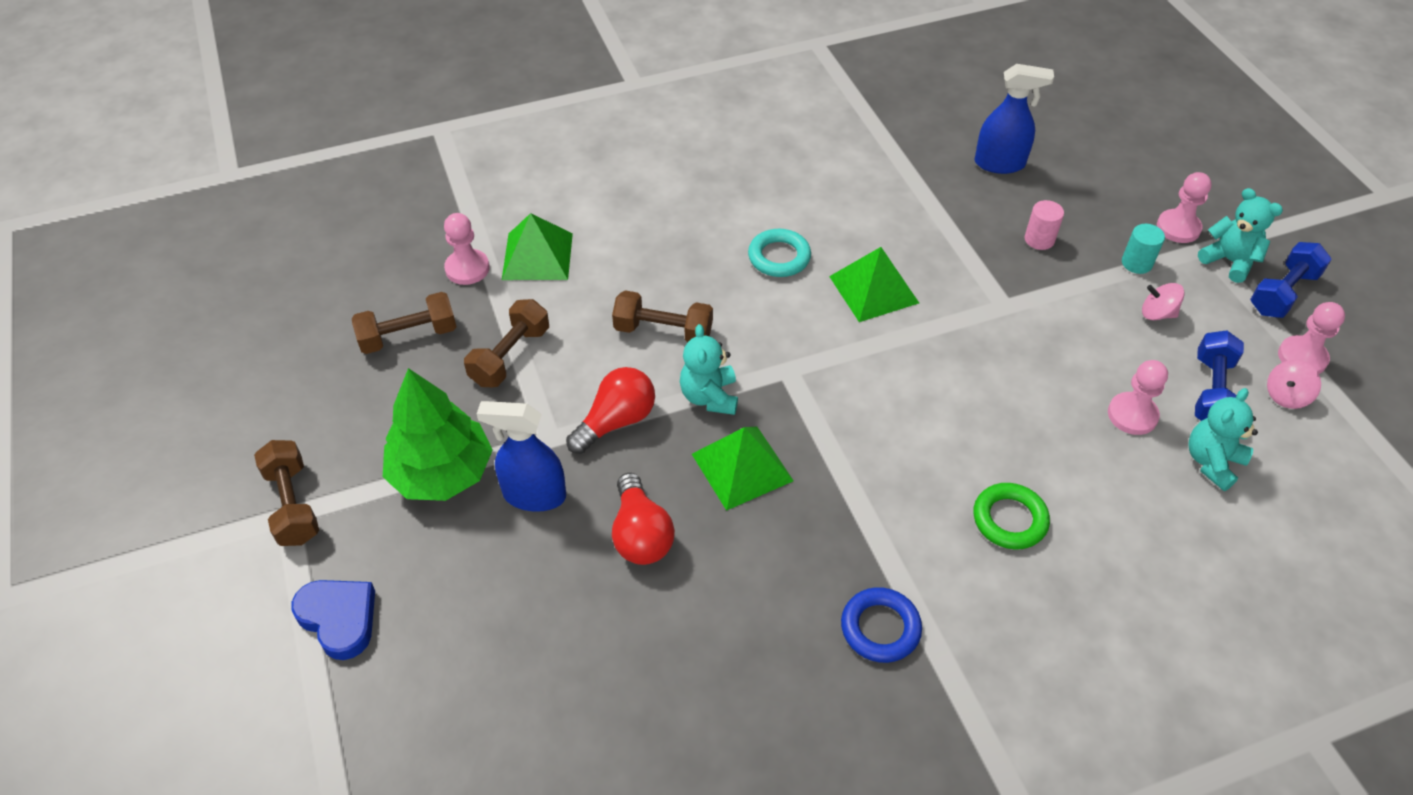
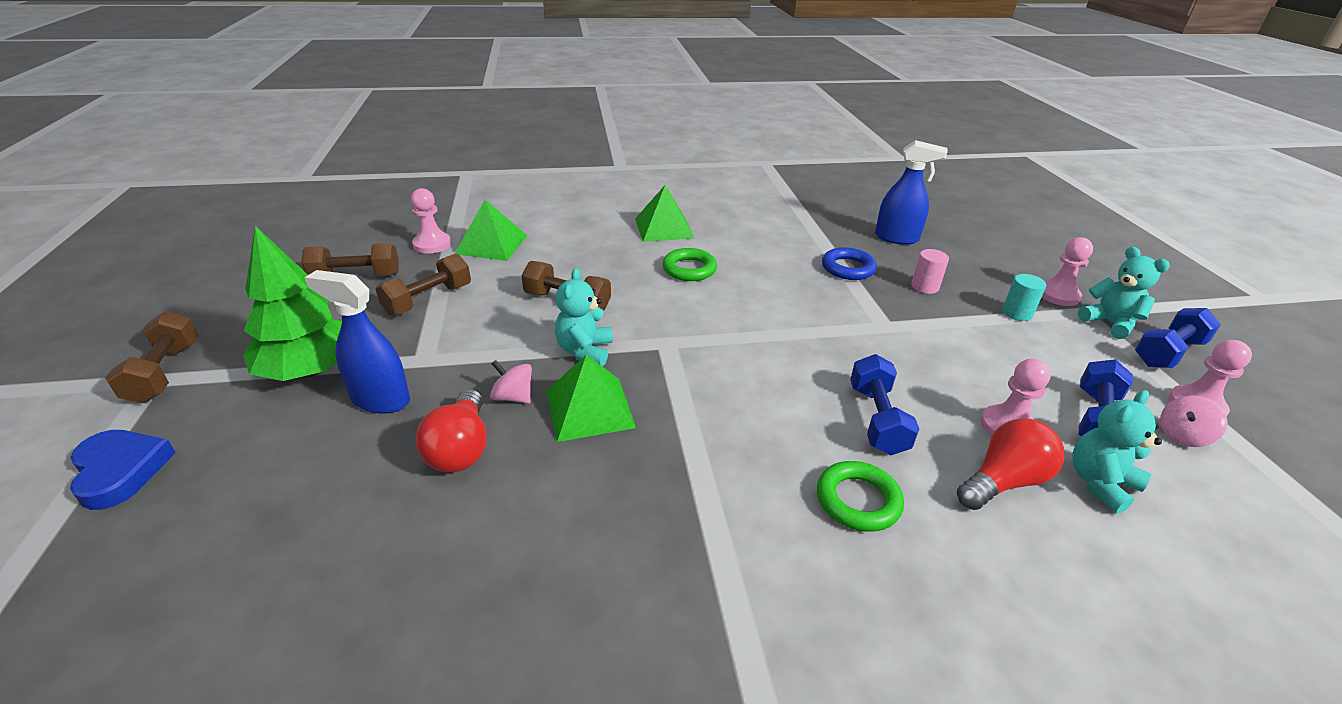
camera: 10 degrees right, 15 degrees down
(616, 421) = (490, 356): red light bulb -> red light bulb (1003, 481)
(779, 257) = (689, 269): turquoise ring -> green ring
(874, 289) = (765, 299): green pyramid -> green pyramid (664, 228)
(880, 628) = (677, 587): blue ring -> blue ring (848, 268)
(1013, 429) = (877, 419): none -> blue dumbbell
(1157, 313) = (1036, 351): pink spinning top -> pink spinning top (513, 397)

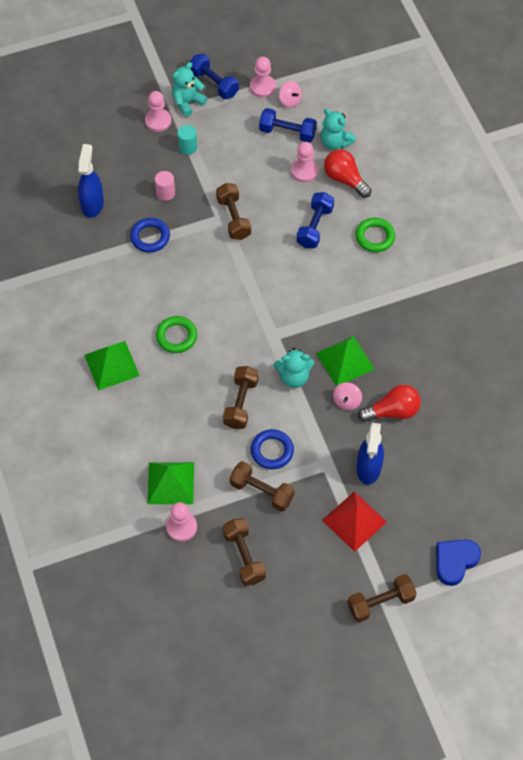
camera: 100 degrees left, 25 degrees up
(311, 370) = (354, 521): green tree -> red pyramid
(480, 315) = (272, 451): none -> blue ring
(877, 419) = (315, 227): blue dumbbell -> blue dumbbell turned 60 degrees counterclockwise
(887, 336) = (233, 218): none -> brown dumbbell

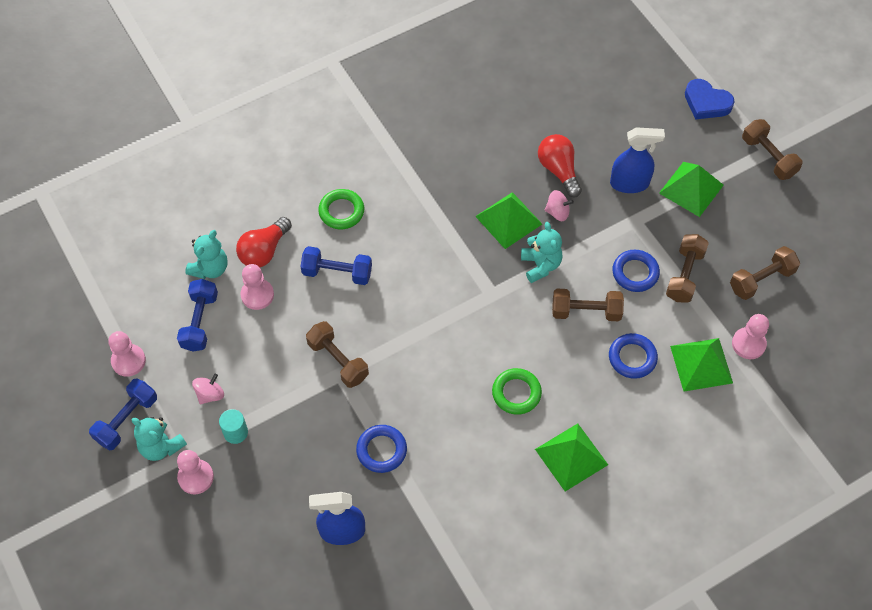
camera: 100 degrees left, 0 degrees up
(165, 193) = (311, 445): pink cylinder -> none
(189, 429) = (632, 358): none -> blue ring
(233, 218) = (338, 360): brown dumbbell -> brown dumbbell turned 75 degrees clockwise
(290, 101) = (149, 326): pink spinning top -> pink spinning top (210, 394)
(354, 521) = (691, 189): red pyramid -> green pyramid

